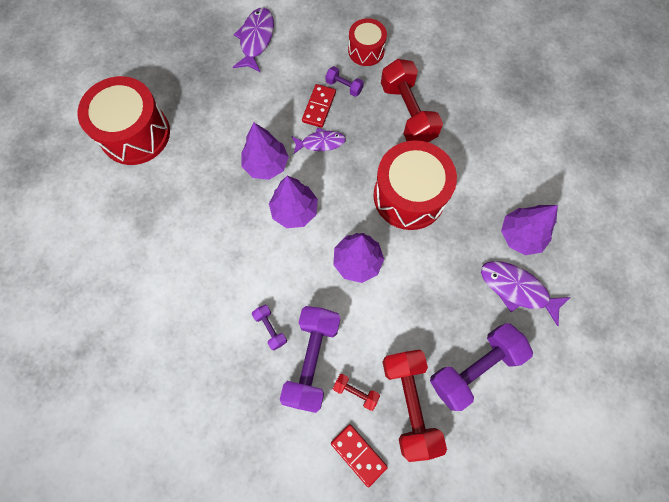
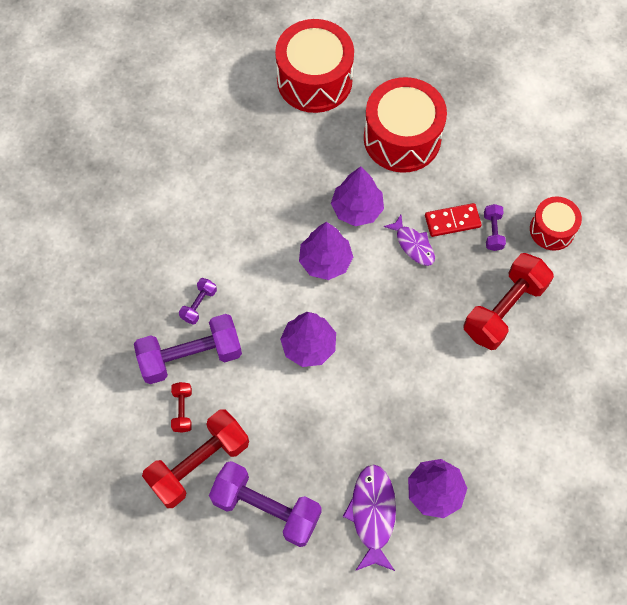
camera: 60 degrees right, 5 degrees down
(256, 39) = (489, 120): purple fish -> none
(358, 454) = (128, 442): red domino -> none
(409, 196) = (409, 359): red drum -> red drum (402, 138)

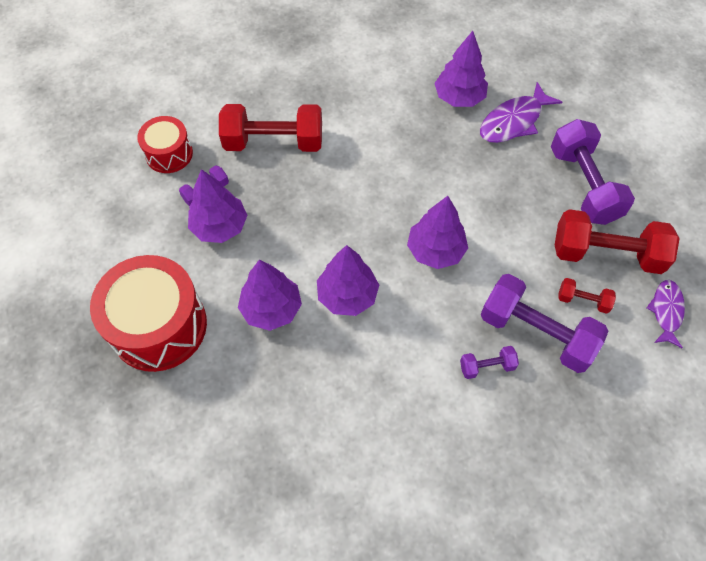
camera: 130 degrees left, 5 degrees down
(182, 410) = (583, 300): red dumbbell -> red dumbbell turned 60 degrees clockwise
(314, 80) = (144, 465): red drum -> none
(413, 245) = (270, 240): purple fish -> purple fish (666, 311)
(452, 221) = (220, 227): red domino -> purple tree

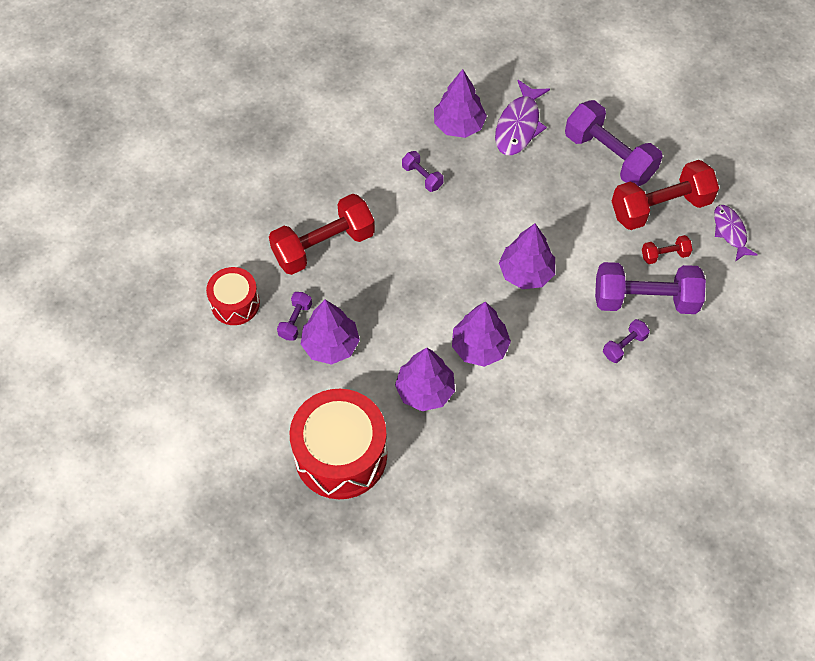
camera: 30 degrees left, 0 degrees up
(397, 125) = (422, 177): none -> purple dumbbell

